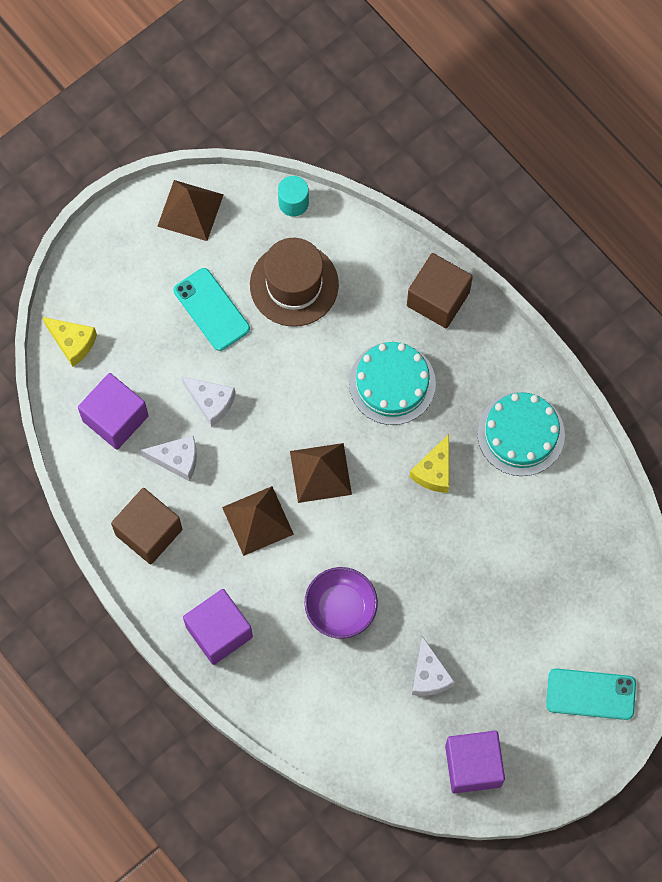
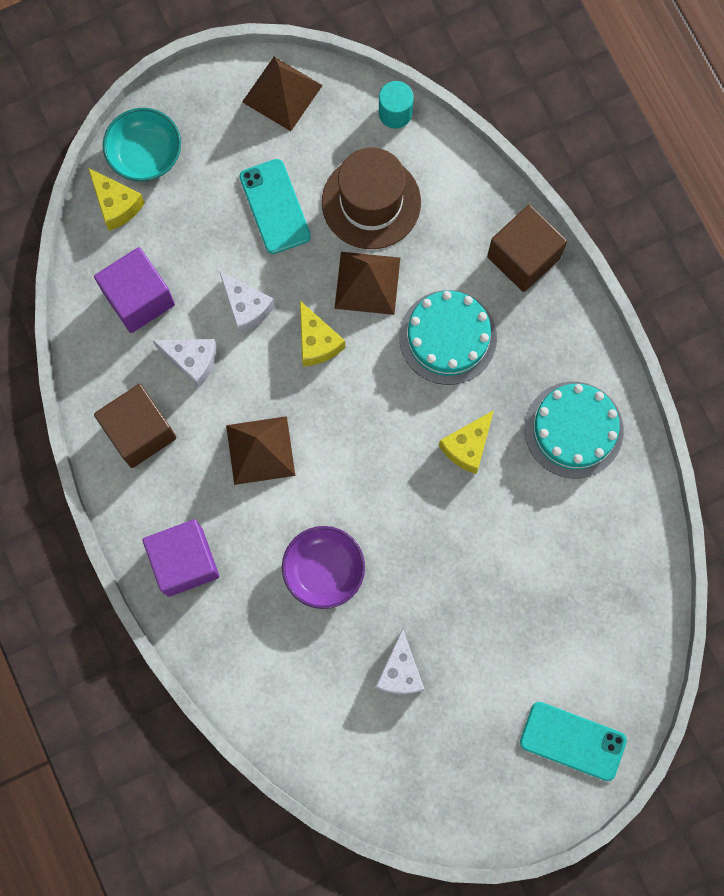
camera: 15 degrees right, 5 degrees up
(85, 293) = (145, 154): none -> turquoise bowl
(280, 416) = (317, 342): none -> yellow cheese
(321, 472) = (343, 415): brown pyramid -> brown pyramid (367, 283)
(473, 765) = (420, 786): purple cube -> none

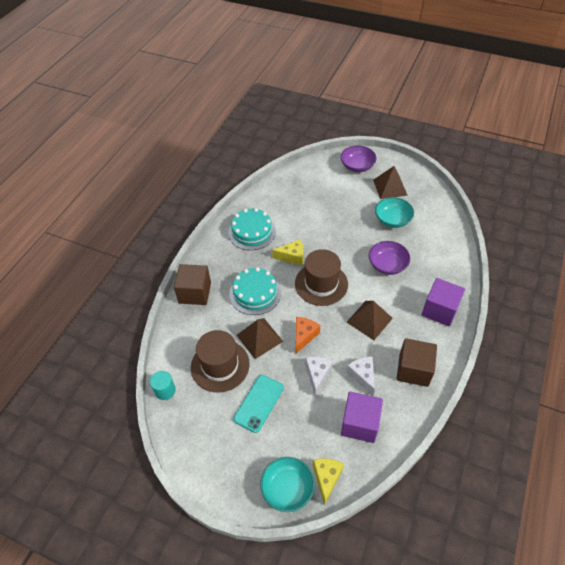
camera: 130 degrees left, 25 degrees down
(282, 93) = (196, 450): brown pyramid -> brown pyramid (390, 187)
(317, 342) = (304, 336): yellow cheese -> orange cheese
(379, 442) = (321, 284): none -> brown hat
(400, 671) = (392, 220): white cheese -> turquoise bowl
(572, 741) = (357, 166): turquoise phone -> purple bowl

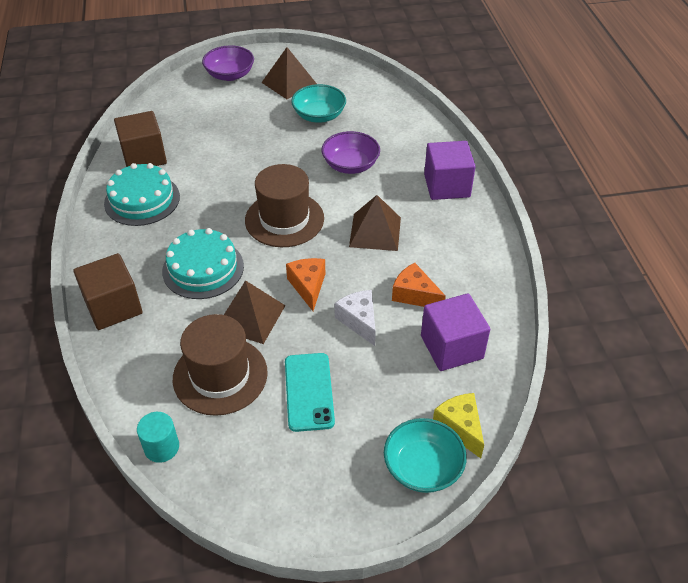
camera: 35 degrees left, 5 degrees down
(292, 257) = (222, 205): yellow cheese -> none
(362, 376) = (414, 295): white cheese -> orange cheese
(413, 370) = (467, 260): brown cube -> brown cube (144, 156)

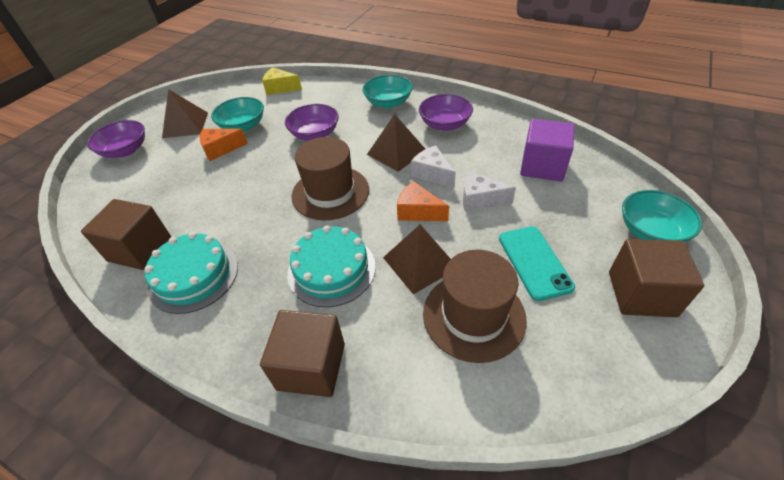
camera: 50 degrees left, 0 degrees up
(161, 447) = (535, 407): turquoise cylinder -> none
(309, 391) = (534, 262): turquoise phone -> turquoise phone turned 45 degrees clockwise
(328, 482) = (641, 294): none -> brown cube
(366, 271) = (432, 174): none -> white cheese
(414, 295) = (477, 161): orange cheese -> orange cheese (221, 149)
(447, 186) = (388, 103): purple cube -> turquoise bowl
(451, 244) = (445, 124): none -> purple bowl
(460, 427) = (621, 195): yellow cheese -> yellow cheese (280, 88)

